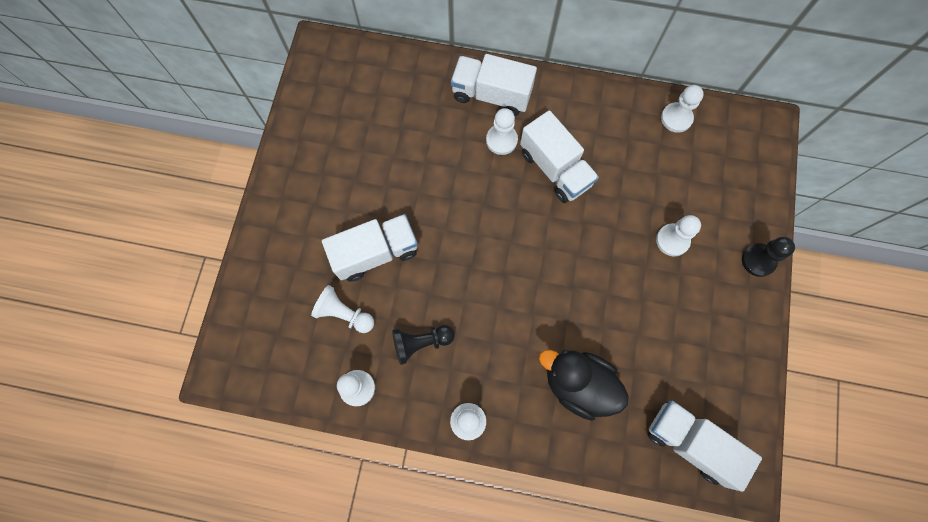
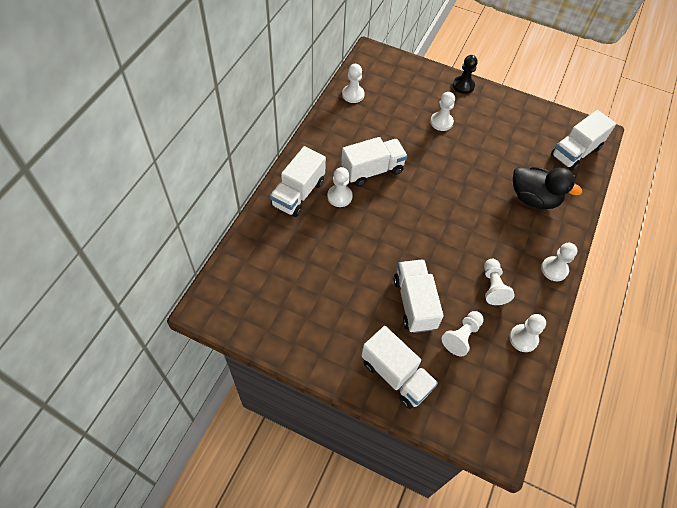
camera: 80 degrees left, 15 degrees down
(282, 249) = (396, 375): none -> white truck
(421, 343) = (493, 286): black pawn -> white pawn
(578, 384) = (534, 198): black duck -> black duck turned 105 degrees counterclockwise

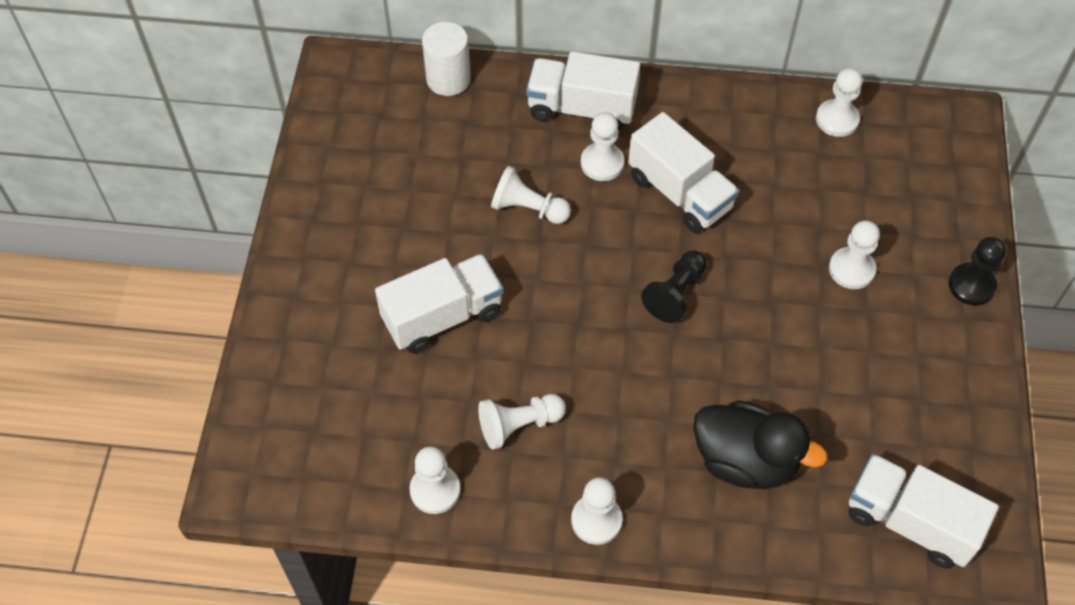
camera: 75 degrees right, 0 degrees up
(245, 251) = (448, 79): none -> white cylinder
(396, 375) = (311, 321): white truck -> none
(433, 193) = (675, 294): none -> black pawn
(462, 336) = (406, 396): white pawn -> white pawn (528, 208)
(534, 198) = (745, 460): black duck -> black duck turned 75 degrees counterclockwise

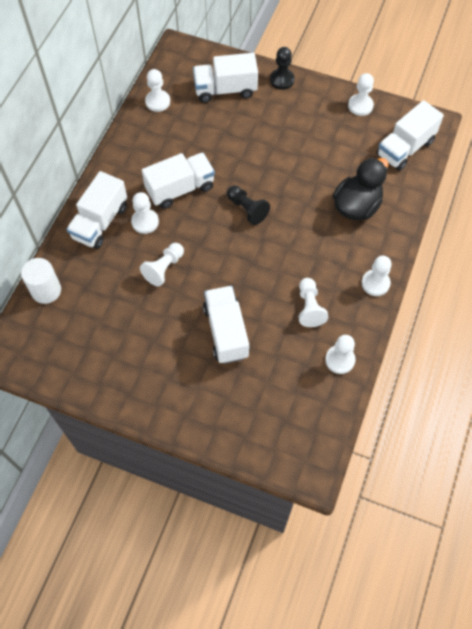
camera: 75 degrees left, 5 degrees up
(851, 269) = (256, 126): white pawn -> white pawn (360, 106)
(907, 206) = (225, 90): none -> white truck

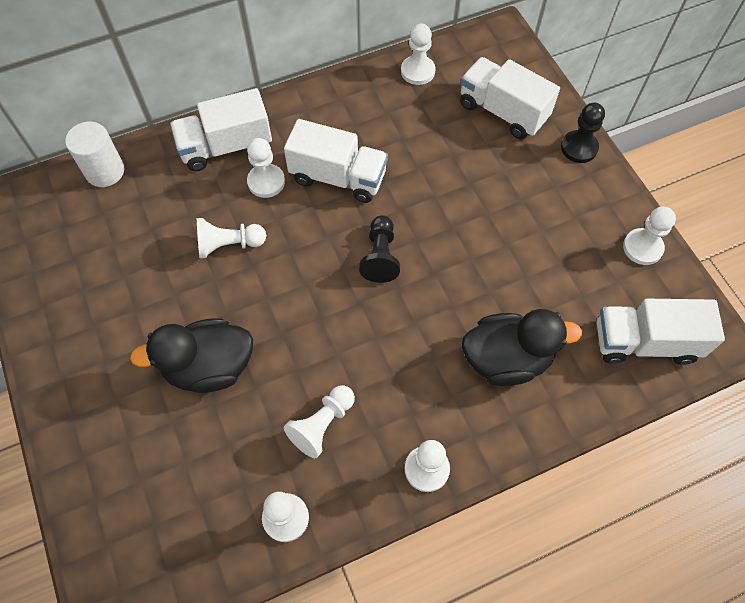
camera: 45 degrees right, 0 degrees up
(226, 332) = (209, 367): white truck -> black duck

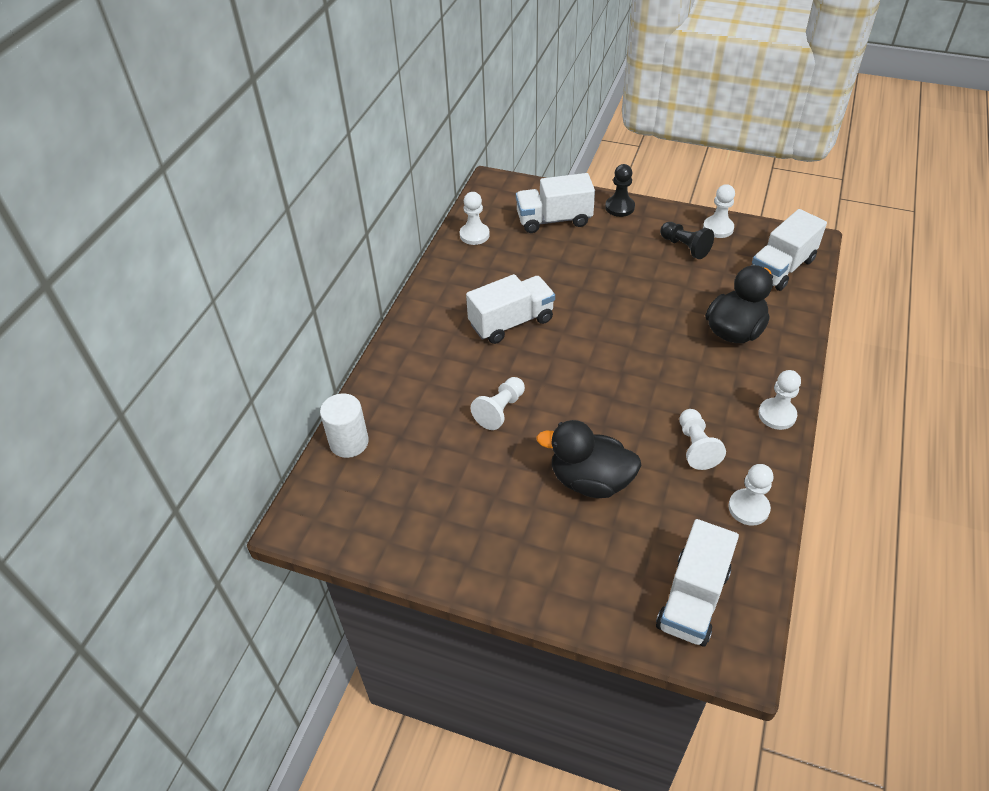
camera: 45 degrees left, 15 degrees down
(209, 367) = (590, 480): black duck -> black duck turned 75 degrees clockwise
(226, 147) = (414, 362): white truck -> white truck (693, 599)
(266, 182) = (471, 359): white pawn -> none
(380, 256) = (598, 340): black pawn -> black pawn (685, 247)

